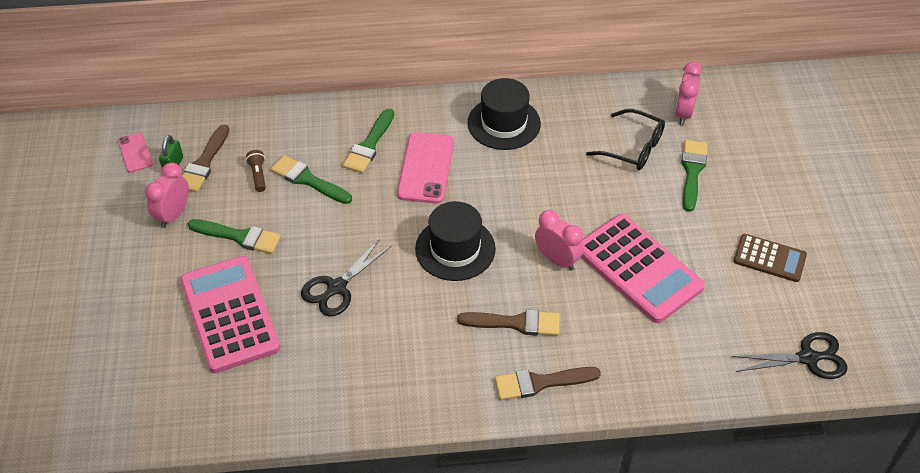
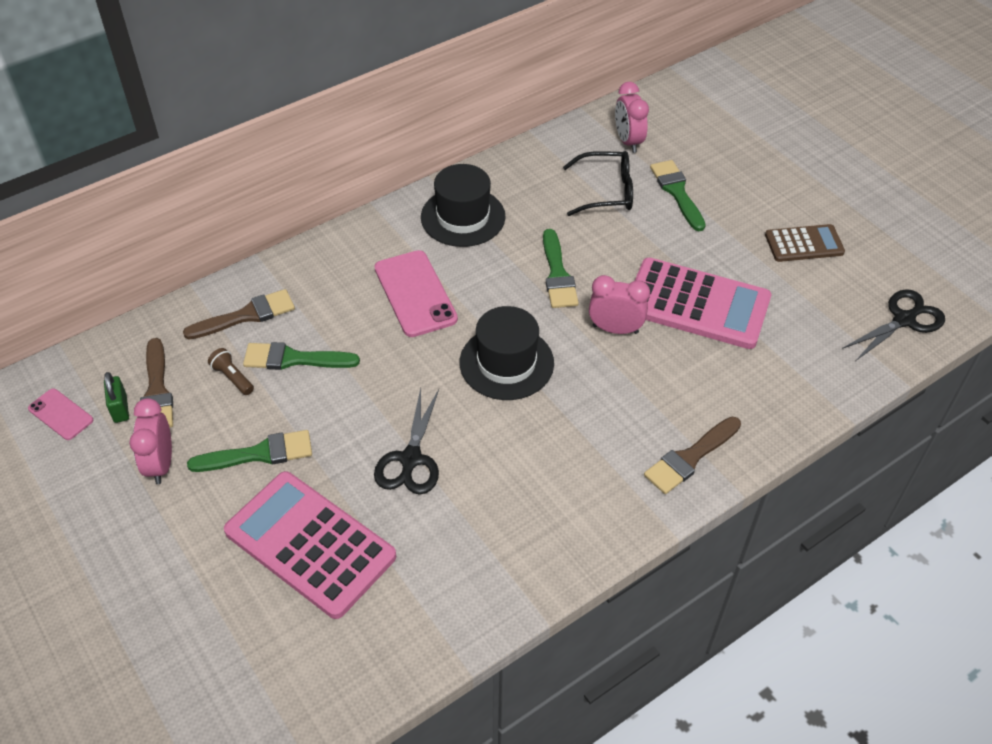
camera: 30 degrees left, 0 degrees up
(369, 145) = (336, 294): green brush -> green brush (557, 274)
(515, 323) = (621, 410): brown brush -> brown brush (246, 316)

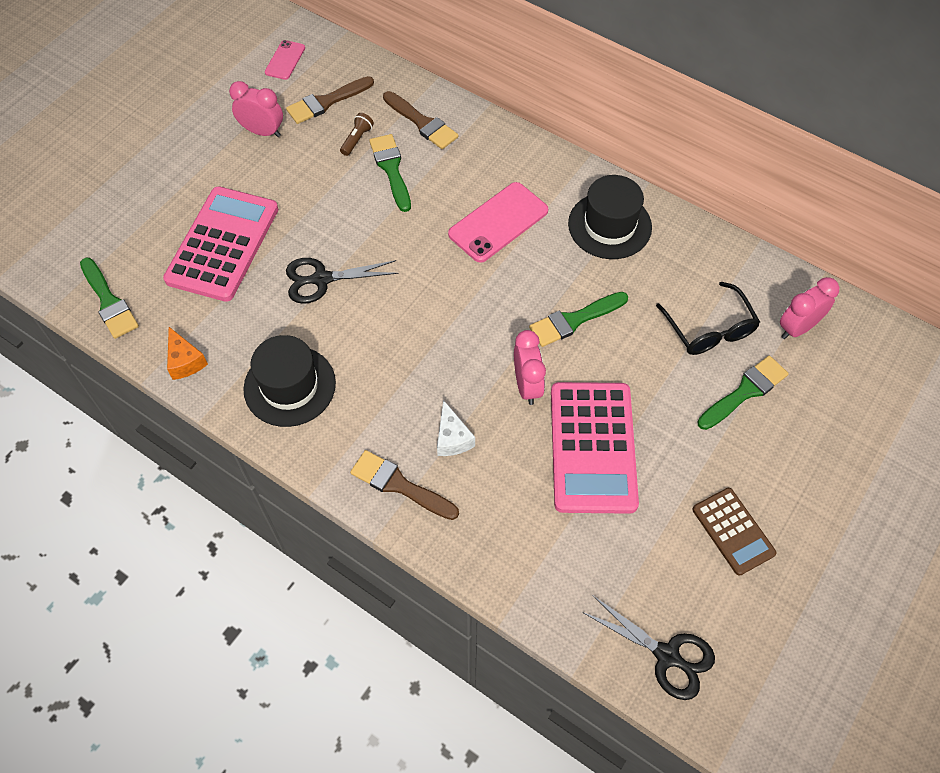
camera: 70 degrees right, 10 degrees up
(120, 408) = (302, 89): green padlock -> none
(161, 464) = (262, 132): pink clock -> pink clock turned 45 degrees clockwise
(258, 454) = (292, 183): green brush -> green brush (109, 301)
(461, 620) = (185, 361): none -> orange cheese
(506, 363) = (449, 313): black hat -> black hat (289, 386)
(652, 401) = (452, 438): none -> white cheese

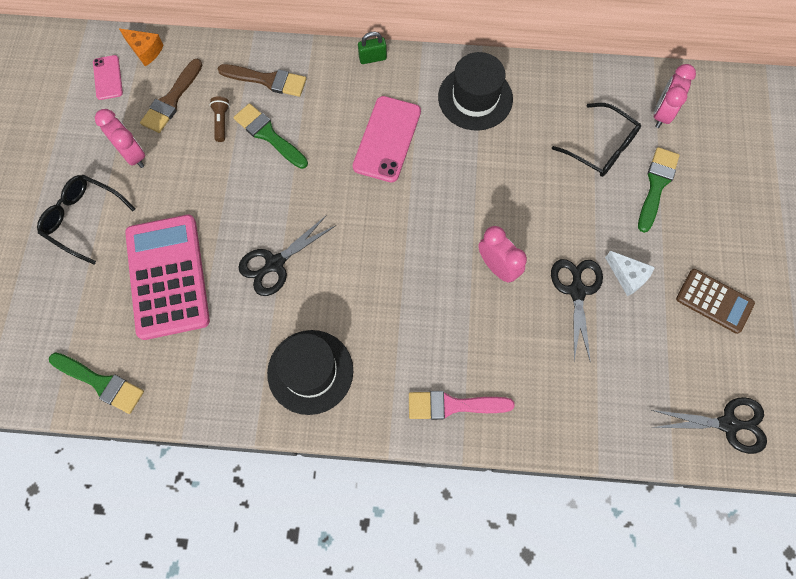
camera: 30 degrees left, 10 degrees up
(185, 361) = (206, 399): orange cheese -> orange cheese (145, 50)
(186, 164) = (83, 219): none -> black glasses
(262, 132) = (133, 155): pink clock -> pink clock turned 60 degrees clockwise
(400, 485) = (453, 405): brown brush -> pink brush
(452, 438) = (468, 343): white cheese -> white cheese (627, 276)
(533, 147) = (372, 58): none -> green padlock
(574, 320) = (498, 193): green brush -> none
(592, 447) = (577, 291): pink calculator -> black scissors

